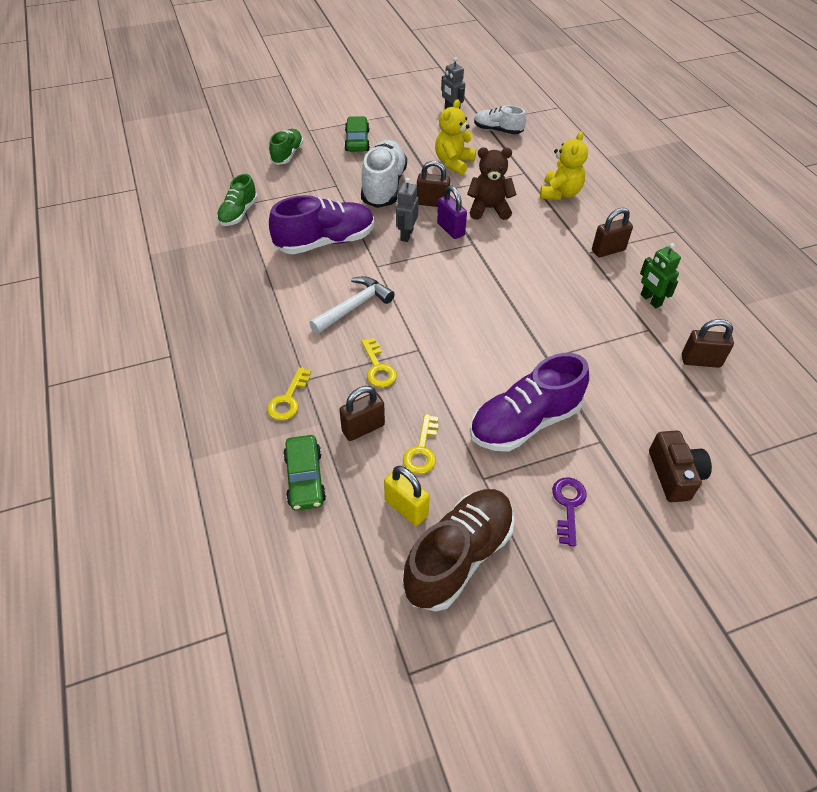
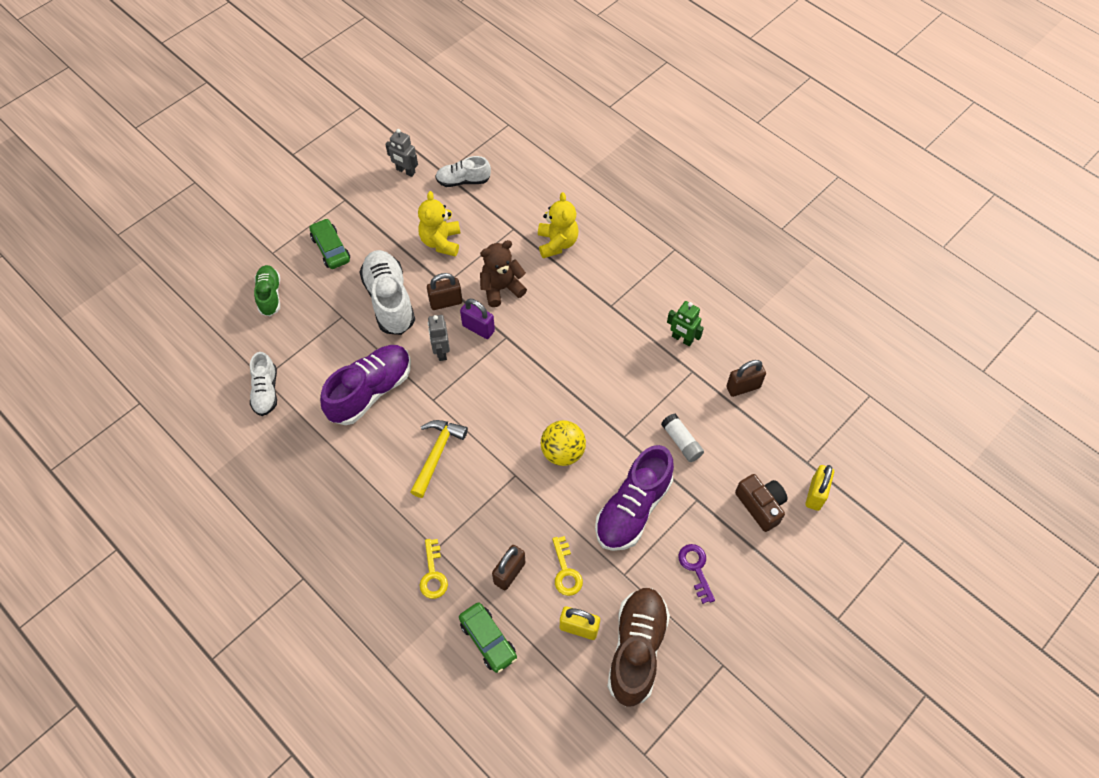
camera: 25 degrees left, 10 degrees up
(238, 213) = (266, 391): green shoe -> white shoe
(354, 306) = (437, 454): white hammer -> yellow hammer
(378, 368) = (491, 509): yellow key -> none
(477, 348) = (562, 452): none -> yellow ball
(608, 250) = (626, 296): brown padlock -> none
(608, 383) = (681, 442): none -> white glue stick
(748, 489) = (815, 494): none -> yellow padlock

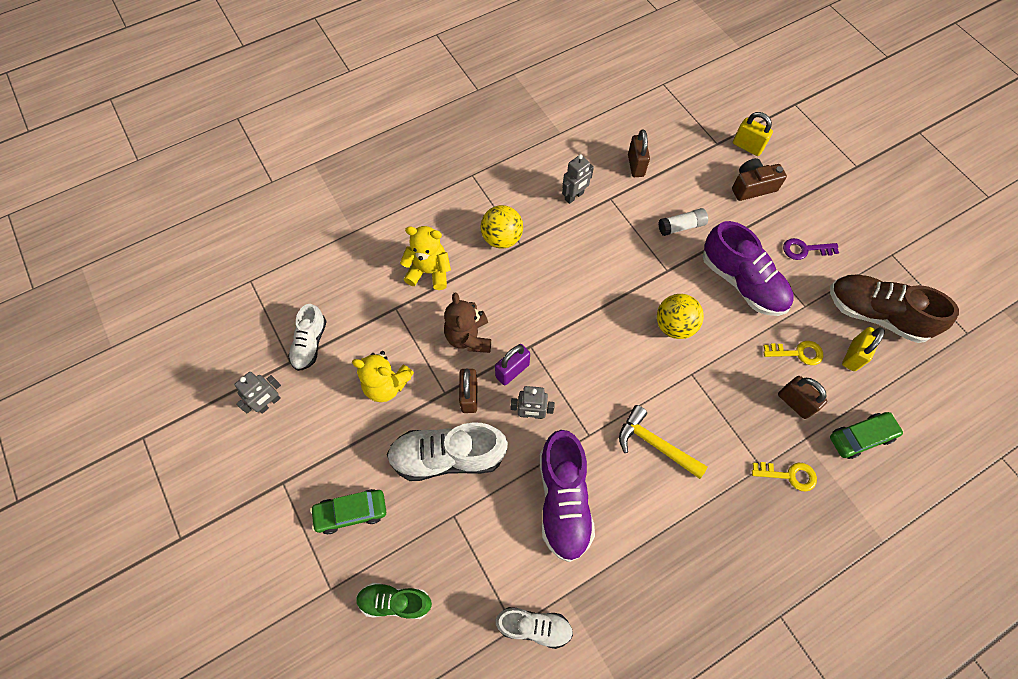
camera: 75 degrees left, 5 degrees up
(370, 391) = (563, 500): purple shoe -> purple shoe turned 150 degrees counterclockwise
(611, 289) = (502, 238): none -> yellow ball
(682, 339) = (574, 196): green robot -> grey robot

